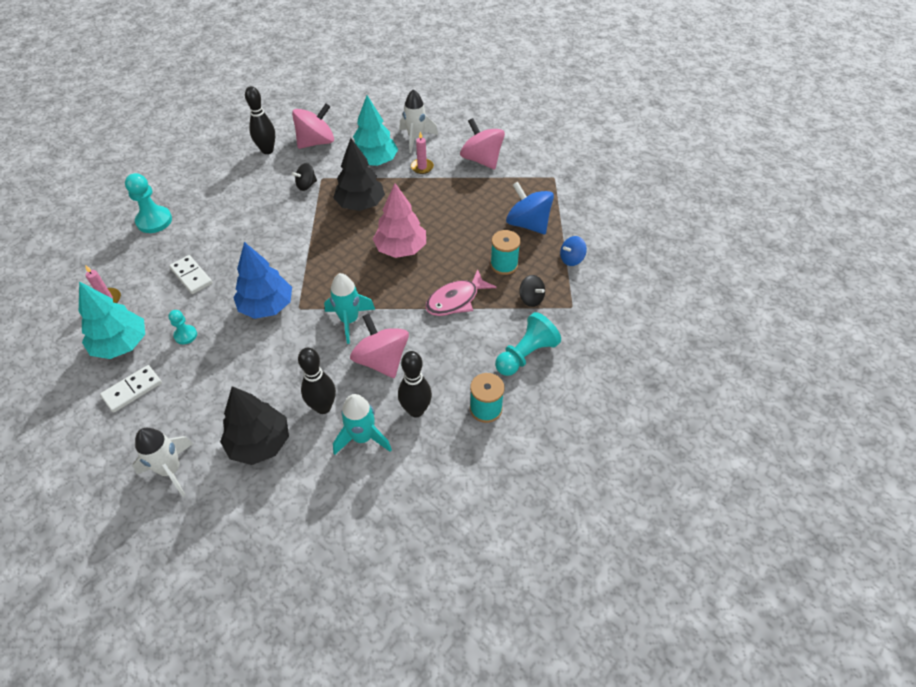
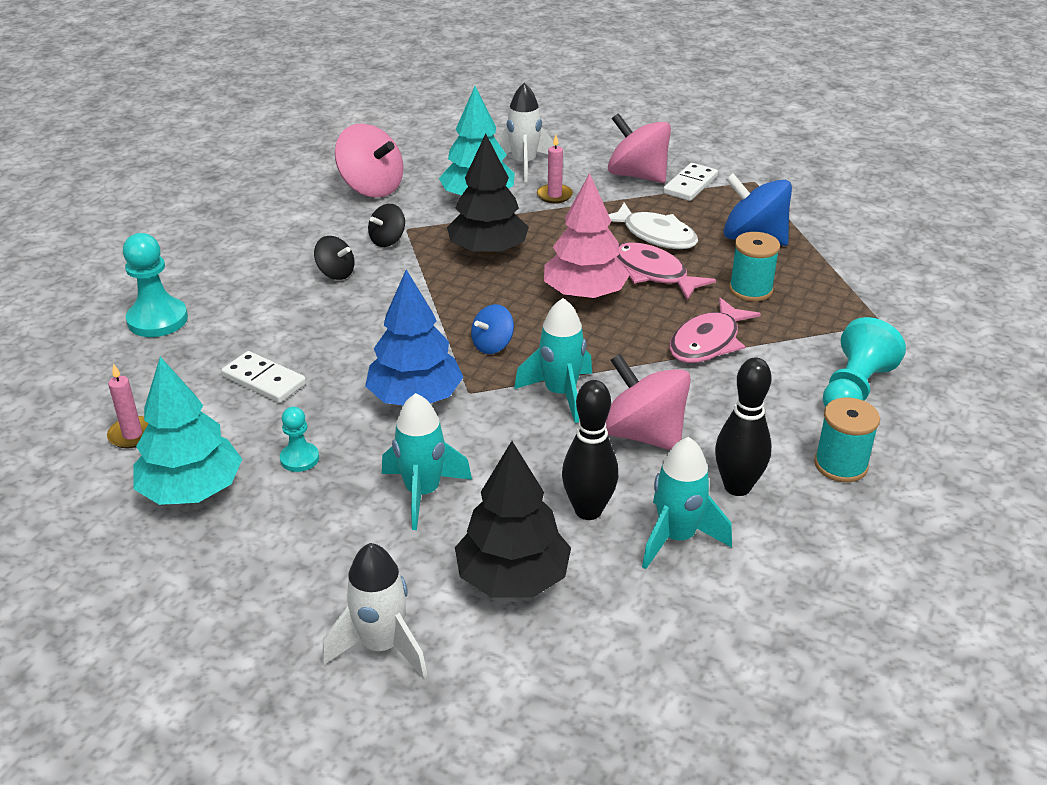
camera: 15 degrees left, 15 degrees down
(132, 390) = (248, 549): white domino -> white domino (690, 185)
(239, 374) = (423, 493): none -> turquoise rocket
(267, 150) = (298, 207): black bowling pin -> none
(316, 142) = (371, 188): pink spinning top -> pink spinning top turned 90 degrees clockwise
(450, 240) = (653, 274): none -> pink fish
(467, 210) = (655, 235): none -> white fish
(531, 299) = (817, 323): black spinning top -> black spinning top (336, 273)
(571, 259) = (842, 268): blue spinning top -> blue spinning top (492, 345)

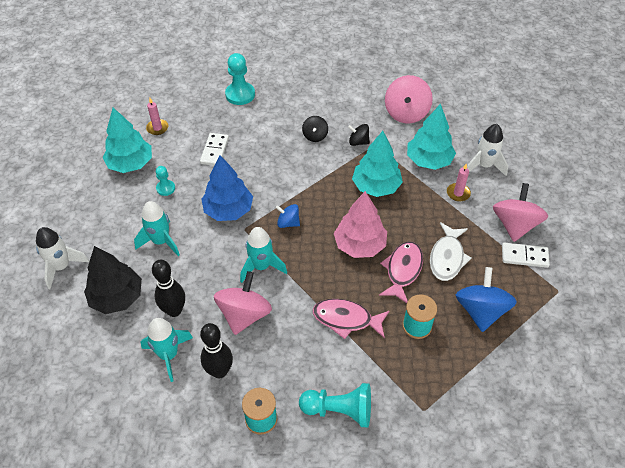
camera: 65 degrees right, 15 degrees up
(488, 251) = (376, 186): black tree -> turquoise tree

